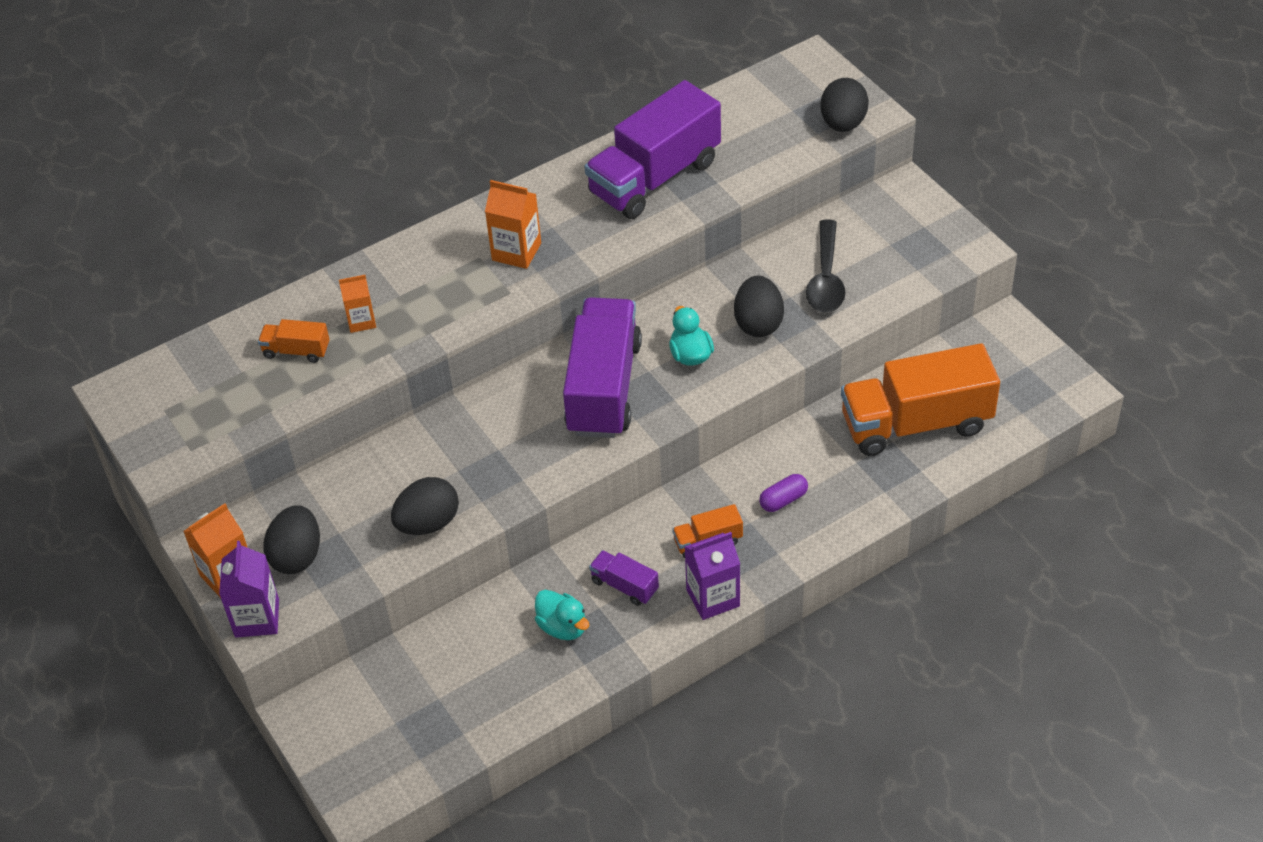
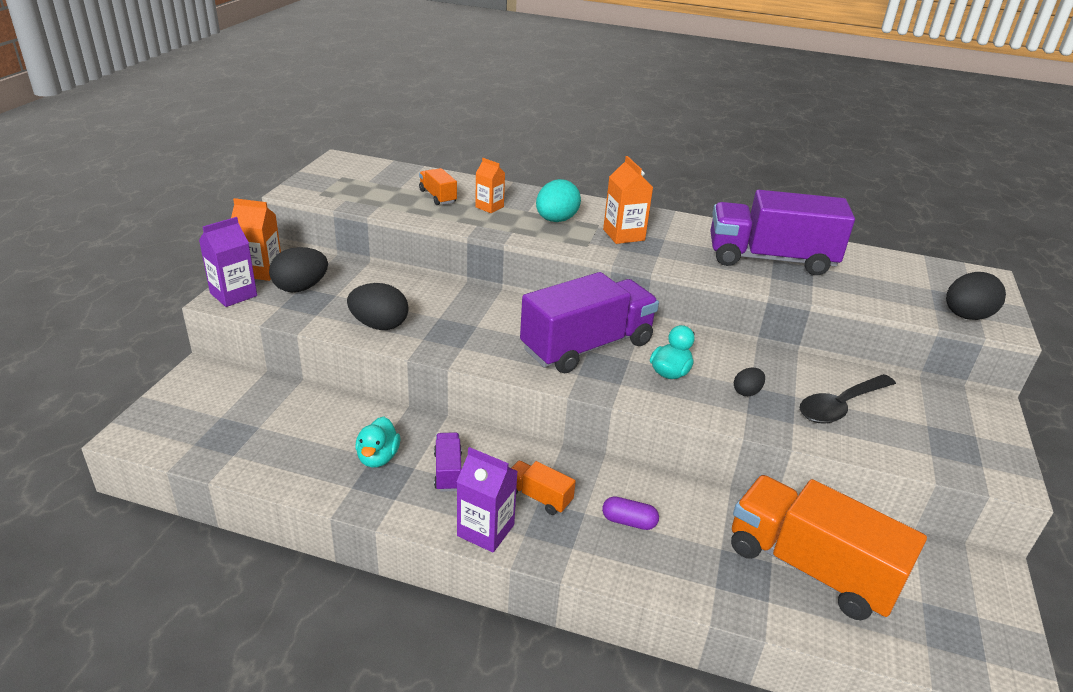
camera: 45 degrees right, 15 degrees down
(440, 284) = (556, 220): none -> turquoise egg
(758, 323) = (747, 392): black egg -> black egg, size x0.55

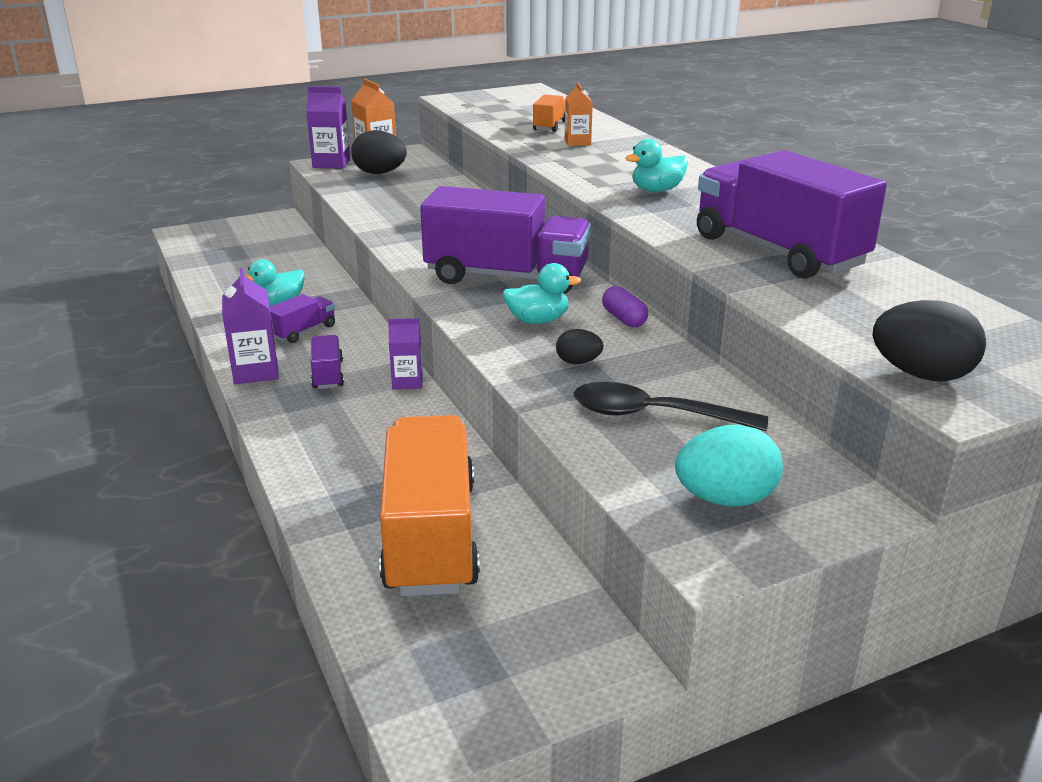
camera: 50 degrees right, 5 degrees down
(379, 325) = (382, 209): black egg -> none
(538, 497) = (328, 375): orange truck -> purple truck
(556, 220) = (616, 164): turquoise egg -> turquoise egg (725, 499)
(595, 467) = (407, 382): none -> purple carton
(623, 235) = (656, 190): orange carton -> turquoise duck
(629, 521) = (356, 423): purple capsule -> purple capsule (624, 319)

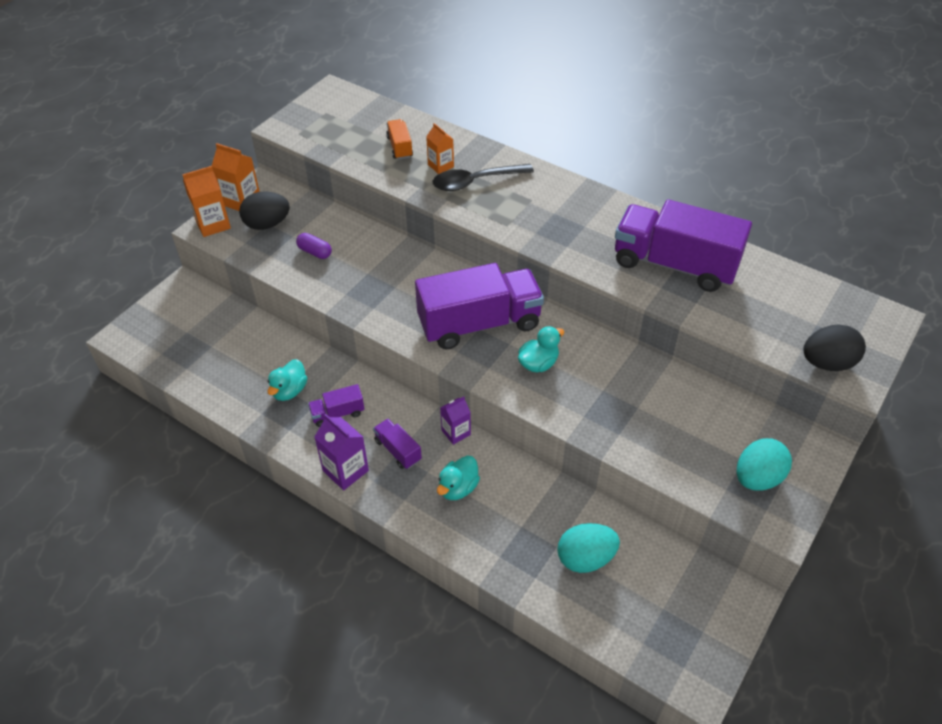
camera: 30 degrees left, 20 degrees up
(303, 331) = (337, 413): purple truck -> purple truck turned 120 degrees counterclockwise
(331, 163) = (213, 224): purple carton -> orange carton
(431, 536) = (585, 558): orange truck -> turquoise egg
(578, 362) = (596, 395): black egg -> none
(624, 319) = (587, 338): purple capsule -> purple capsule (315, 252)
(654, 415) = (673, 425): black spoon -> black spoon (475, 182)
(656, 190) = (548, 216): turquoise duck -> turquoise duck (458, 488)

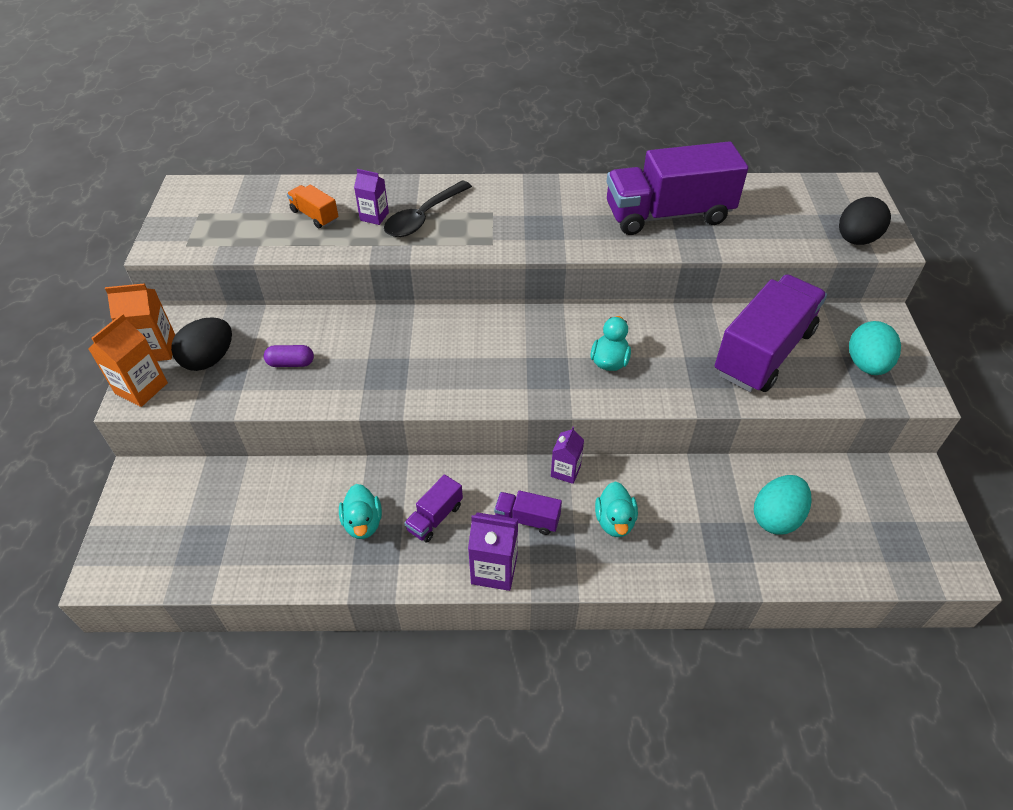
camera: 35 degrees left, 0 degrees up
(440, 166) = (374, 216): orange carton -> purple carton
(479, 324) = (523, 353): purple truck -> purple truck (763, 352)

